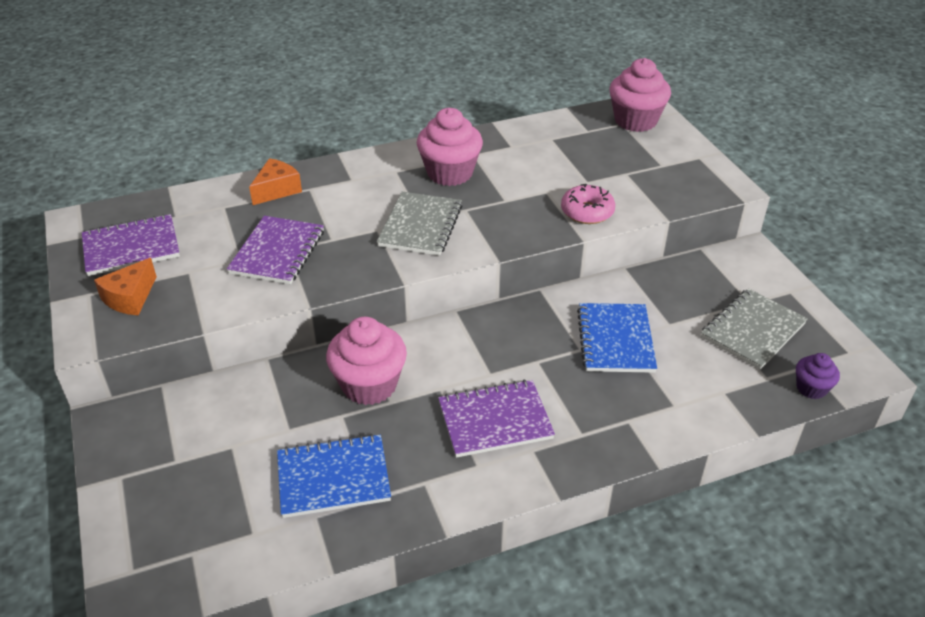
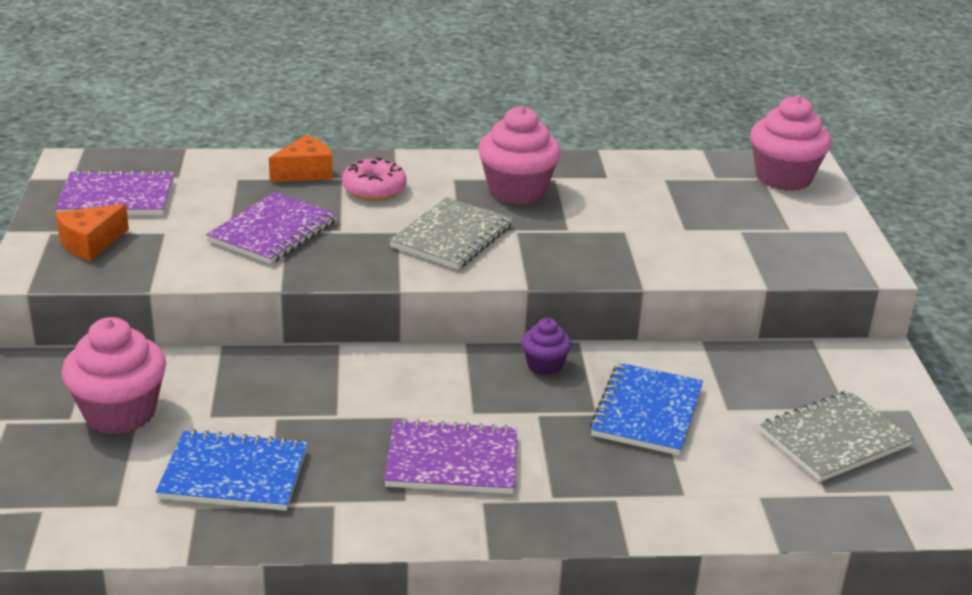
camera: 15 degrees right, 10 degrees down
(369, 385) = (323, 394): pink cupcake -> pink cupcake (120, 413)
(587, 212) = (665, 260): pink donut -> pink donut (374, 189)
(811, 388) = (879, 517): purple cupcake -> purple cupcake (544, 365)

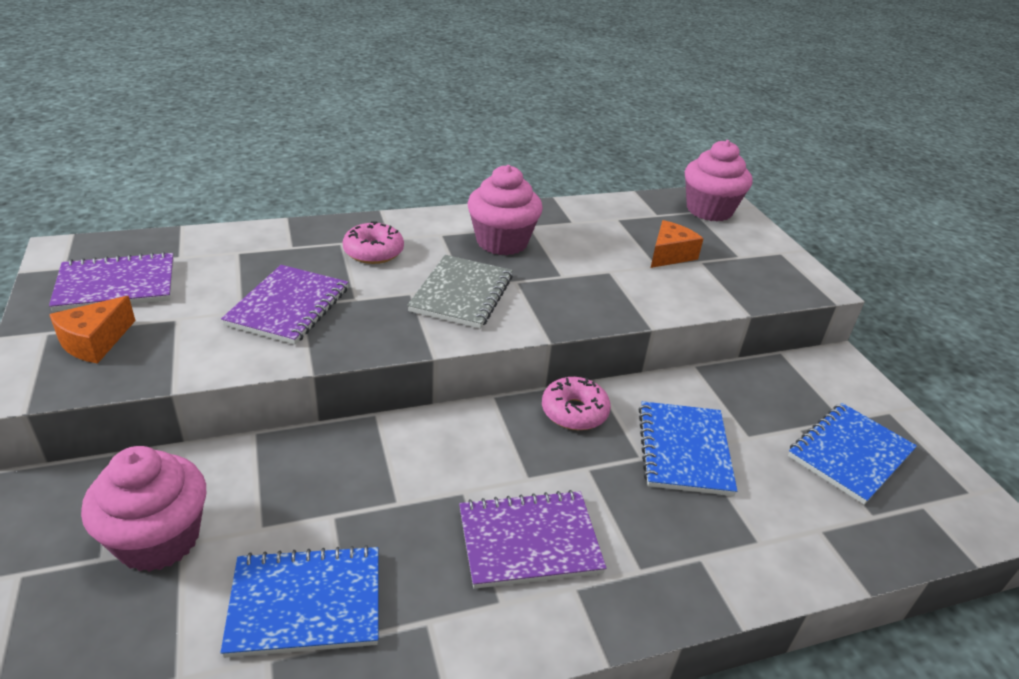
camera: 15 degrees left, 5 degrees up
(305, 172) = (303, 240): orange cheese -> orange cheese (669, 255)
(544, 365) = (574, 412): purple cupcake -> pink donut
(834, 439) = (850, 454): grey notebook -> blue notebook

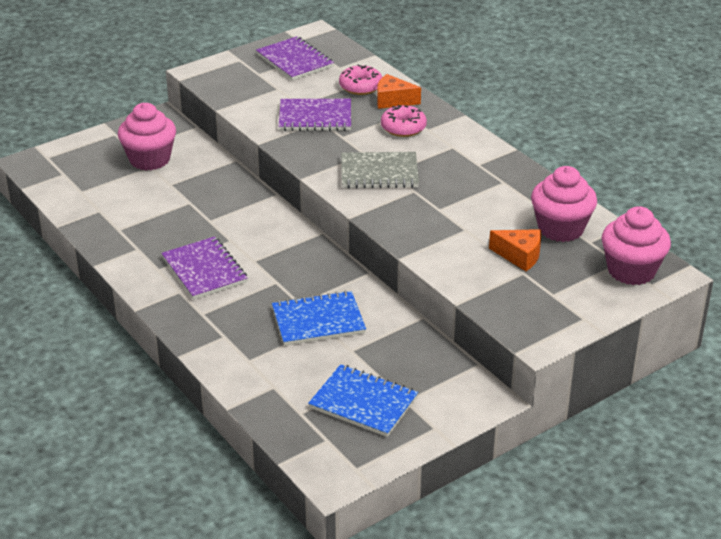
camera: 75 degrees right, 0 degrees up
(95, 342) = (241, 75): orange cheese -> orange cheese (393, 100)
(306, 603) = (132, 211): blue notebook -> none
(502, 242) = (465, 174): pink cupcake -> pink cupcake (560, 228)
(574, 412) = (328, 268): pink donut -> pink donut (360, 86)

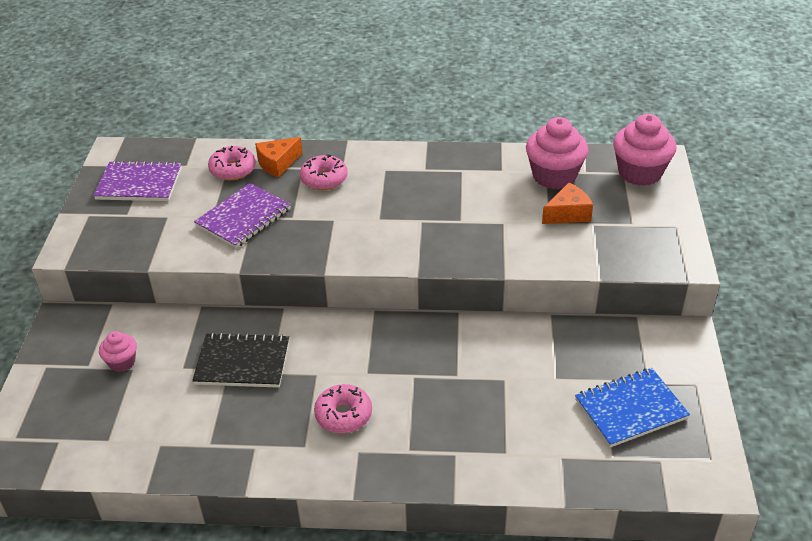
camera: 50 degrees left, 5 degrees up
(149, 159) = (122, 362): pink cupcake -> pink cupcake, size x0.53
(203, 205) = (242, 363): none -> black notebook
(204, 270) = (343, 415): purple notebook -> pink donut
(318, 321) = (494, 378): blue notebook -> none
(379, 173) = (372, 225): grey notebook -> none

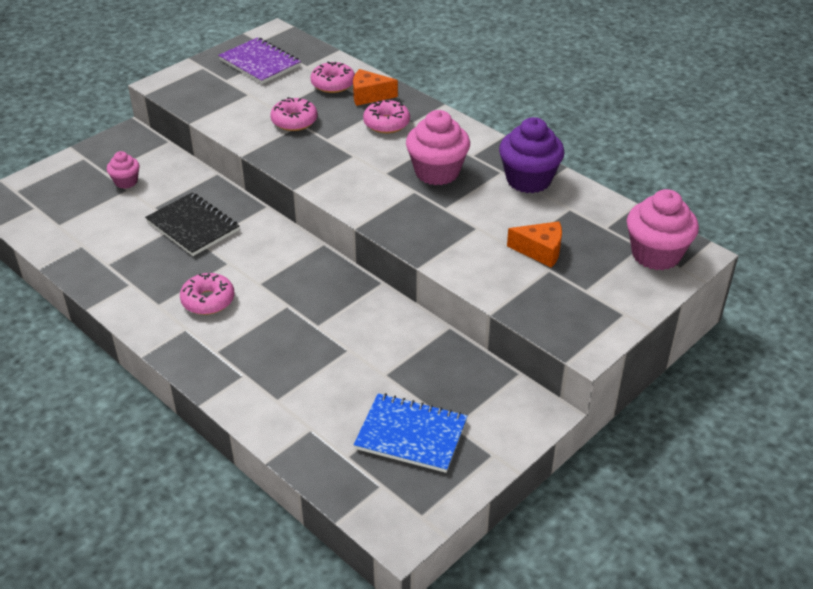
camera: 40 degrees right, 0 degrees up
(243, 218) = (294, 121): purple notebook -> pink donut
(489, 166) = (528, 180): none -> purple cupcake
(554, 176) = (573, 216): pink cupcake -> pink cupcake (437, 172)

